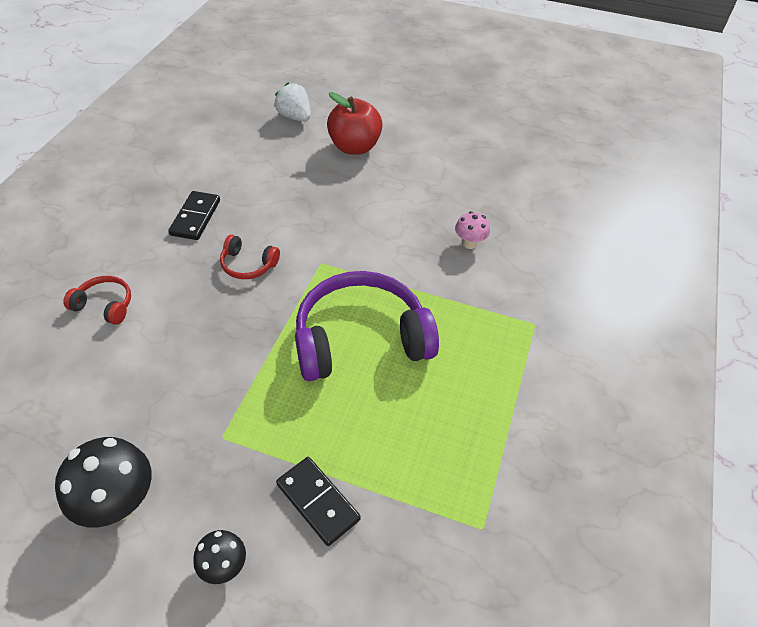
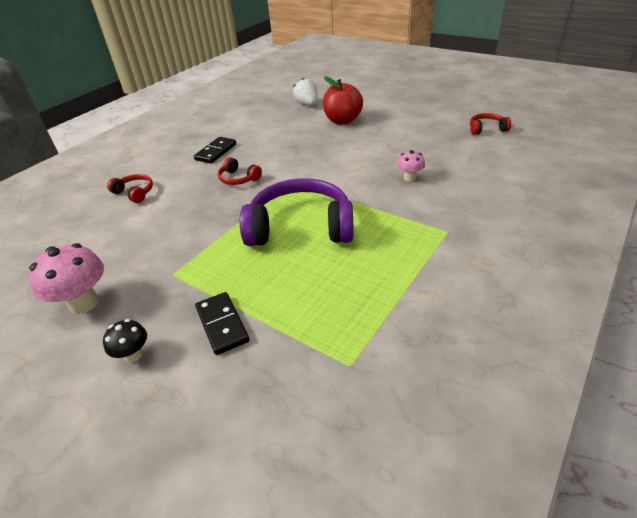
camera: 20 degrees right, 10 degrees down
(119, 503) = (84, 303): black mushroom -> pink mushroom
(539, 153) = (486, 129): none -> red headphones

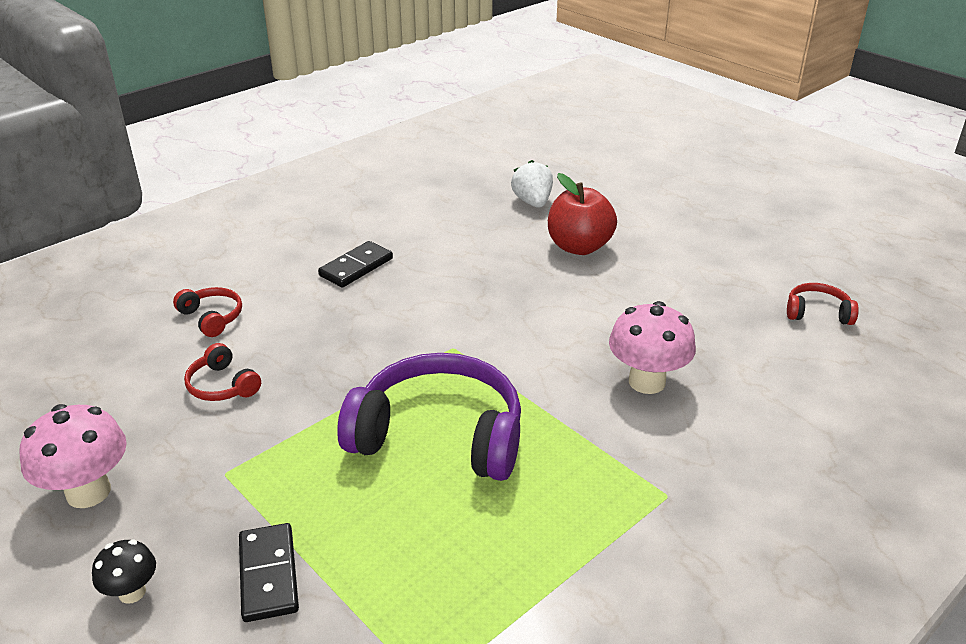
camera: 10 degrees right, 5 degrees down
(238, 178) = (375, 325): red headphones -> red headphones (222, 385)
(409, 178) = (646, 382): pink mushroom -> pink mushroom, size x1.80

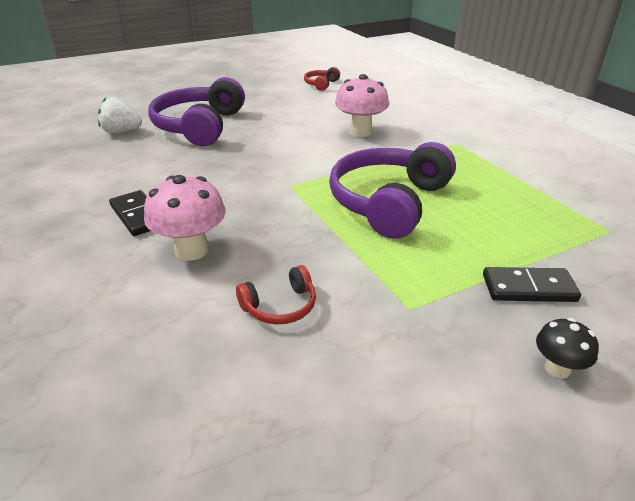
camera: 75 degrees left, 0 degrees up
(88, 492) = (422, 410): pink mushroom -> pink mushroom (191, 250)
(212, 318) = (152, 311): red headphones -> none
(579, 247) = (200, 126): red apple -> purple headphones

